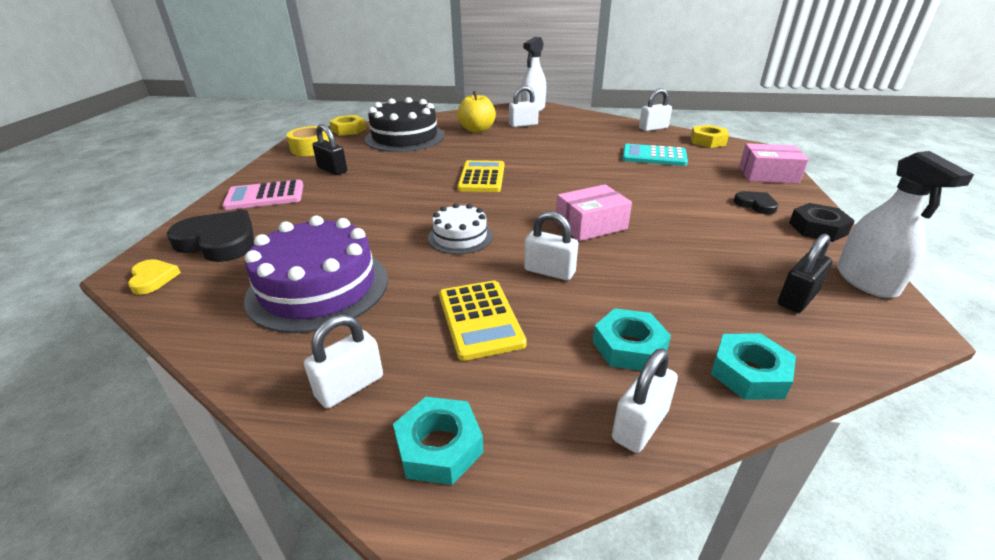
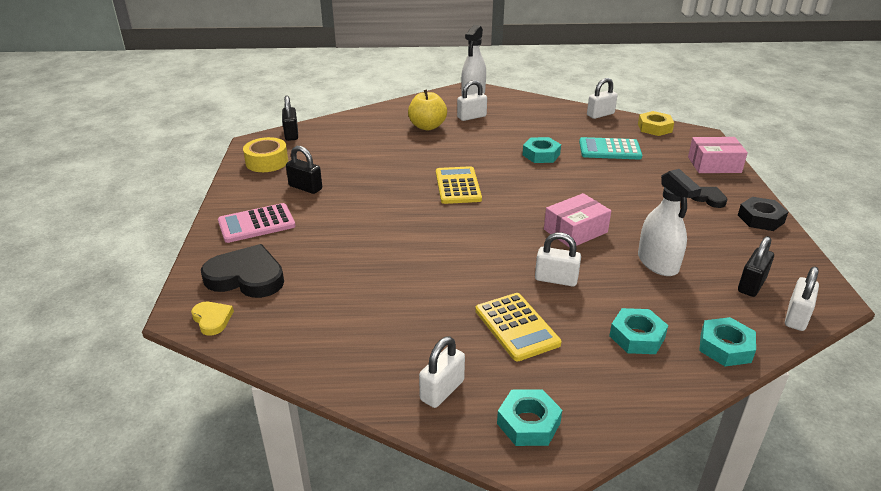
camera: 10 degrees left, 0 degrees up
(318, 288) = (368, 313): purple cake -> none
(348, 130) = (291, 134): yellow nut -> black padlock
(405, 137) = (357, 141): black cake -> none
(460, 237) = (466, 253): white cake -> none
(579, 156) = (541, 155): none -> turquoise nut
(640, 425) = (659, 392): white padlock -> white padlock (796, 317)
(866, 281) = (800, 264): white spray bottle -> white spray bottle (657, 263)

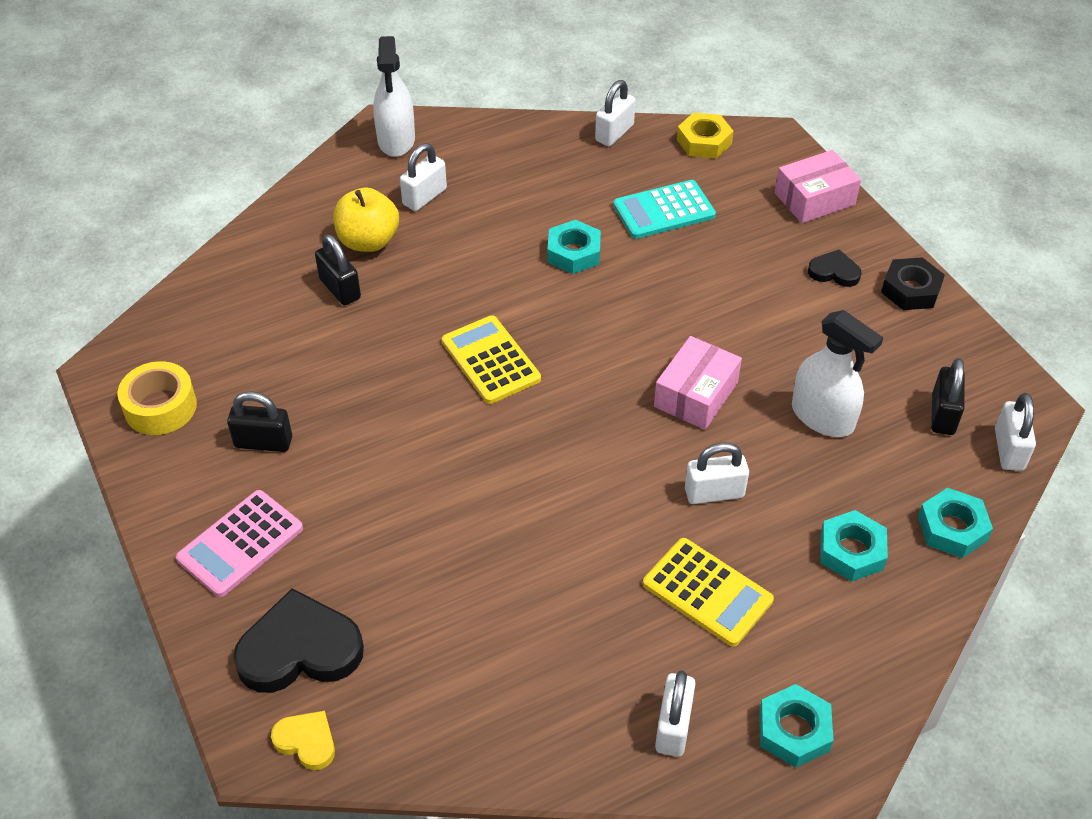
camera: 25 degrees left, 15 degrees up
(291, 134) = (156, 330): black padlock -> black padlock (340, 289)

